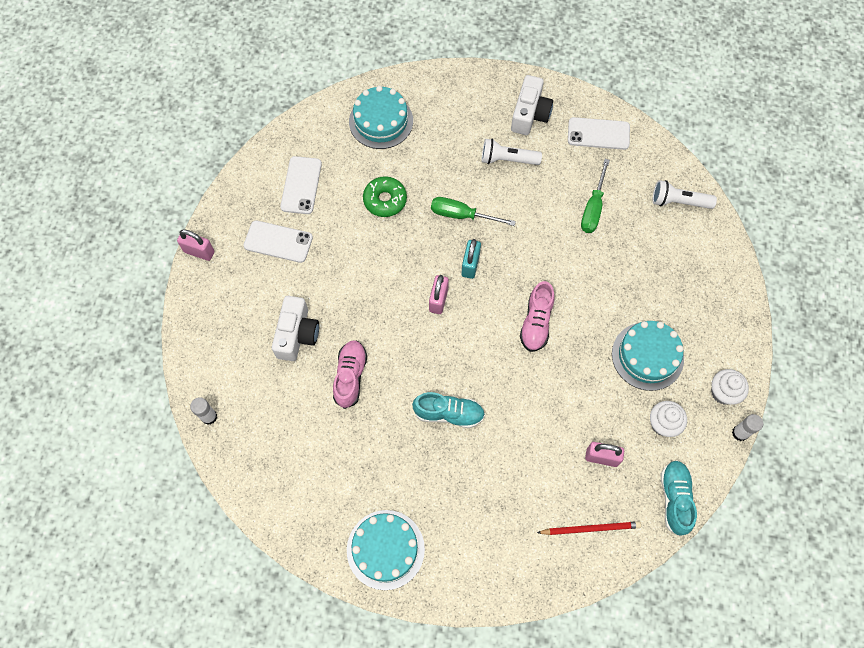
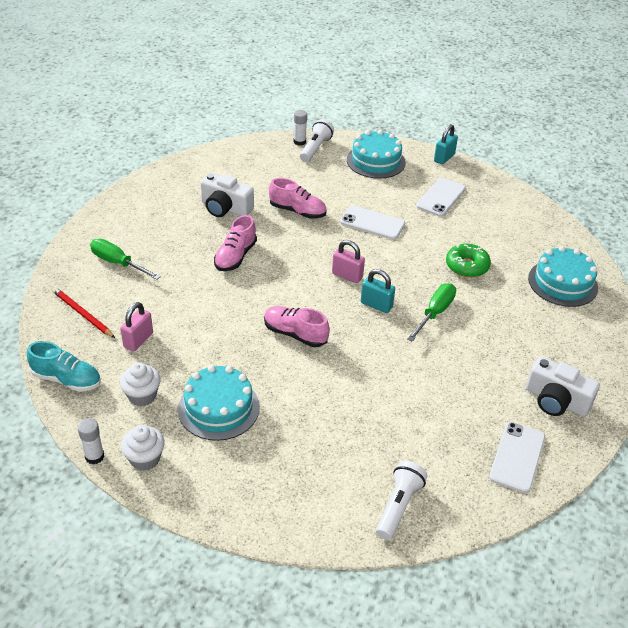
camera: 105 degrees right, 25 degrees down
(199, 252) = (444, 158): pink padlock -> turquoise padlock
(297, 334) = (348, 192): white camera -> white camera (225, 208)
(301, 185) = (496, 220): white phone -> white phone (372, 223)
(385, 549) = (147, 200): turquoise cake -> turquoise cake (376, 161)
(449, 413) = (235, 256): turquoise shoe -> pink shoe
(507, 159) = (496, 364): white flashlight -> white flashlight (315, 148)
(590, 528) = (82, 314): red pencil -> red pencil turned 120 degrees clockwise
(593, 208) = (414, 419): green screwdriver -> green screwdriver (118, 263)

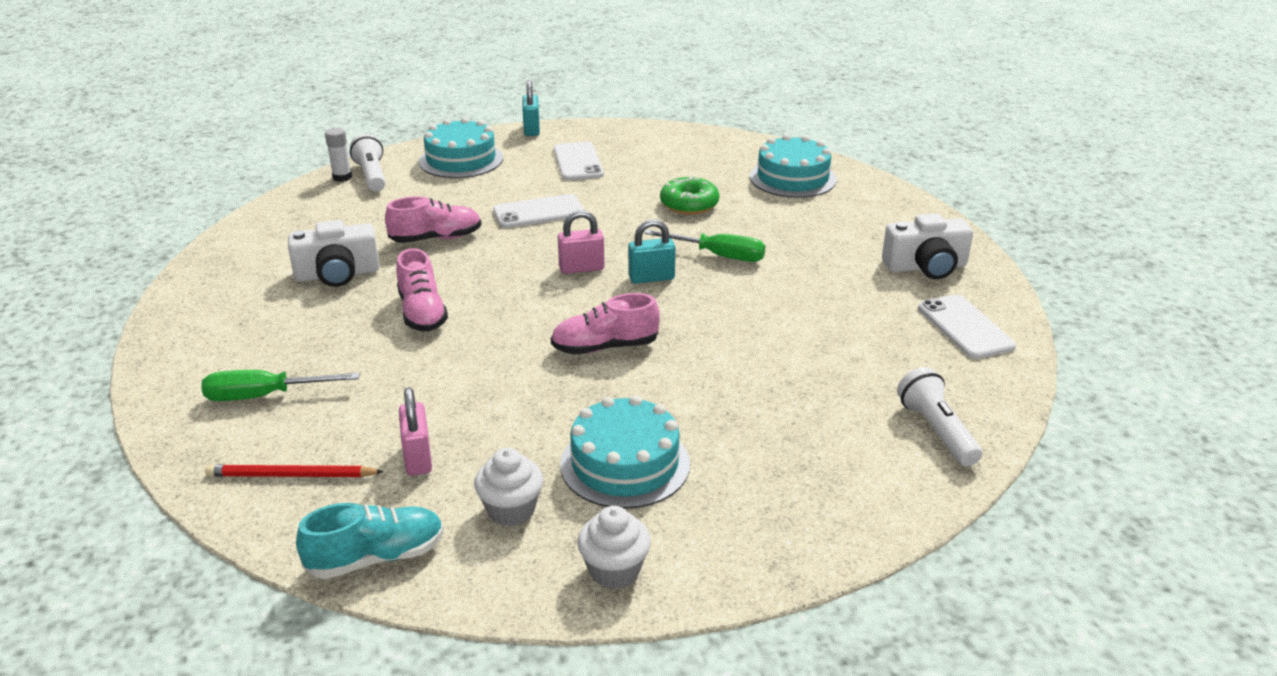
camera: 40 degrees left, 10 degrees down
(94, 456) = (545, 613): white glue stick -> none
(435, 313) = (718, 255): green screwdriver -> green screwdriver turned 120 degrees clockwise

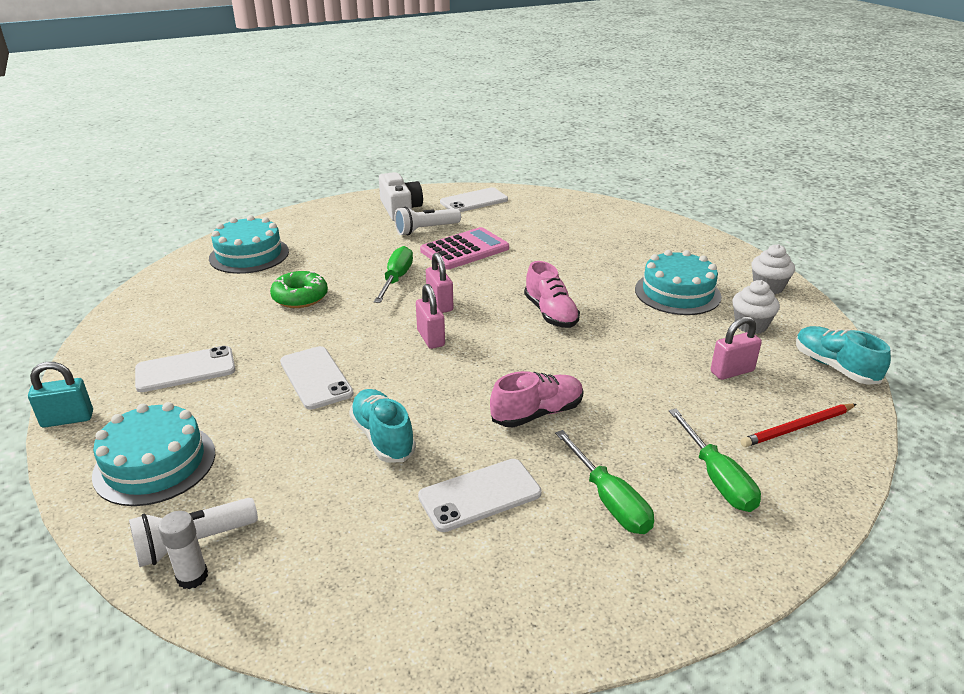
camera: 100 degrees left, 0 degrees up
(285, 332) = (609, 500): none -> green screwdriver
(291, 475) = (797, 428): red pencil -> red pencil turned 75 degrees clockwise
(337, 274) = (480, 495): white camera -> white phone
(436, 238) = (383, 437): pink shoe -> turquoise shoe
(651, 278) = (440, 304): turquoise padlock -> pink padlock
(791, 305) = (465, 250): none -> pink calculator
(936, 430) = (584, 210): white flashlight -> white flashlight (426, 230)

